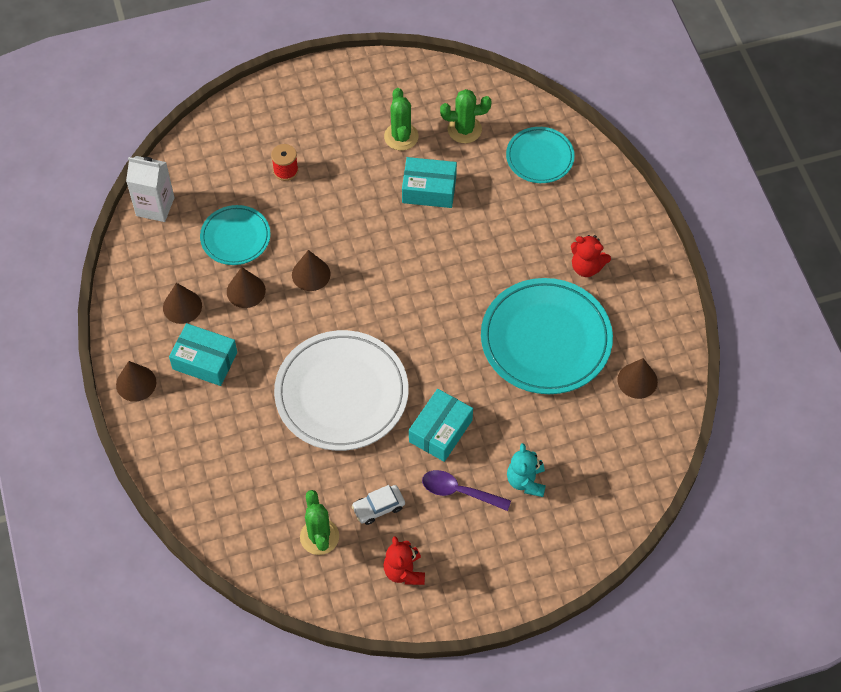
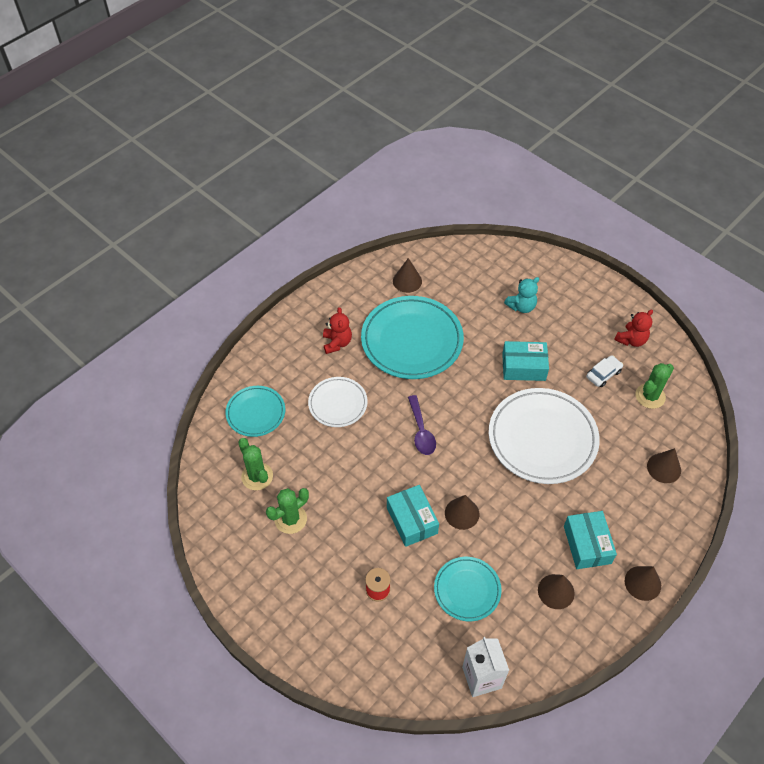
camera: 120 degrees left, 5 degrees down
(246, 291) = (509, 552): brown cone -> brown cone (664, 468)
(378, 507) = (603, 374): white car -> white car turned 75 degrees counterclockwise
(429, 190) = (331, 472): turquoise box -> turquoise box (412, 520)
(459, 491) = (556, 337): purple spoon -> purple spoon (421, 431)
(506, 231) = (338, 404): none -> white plate

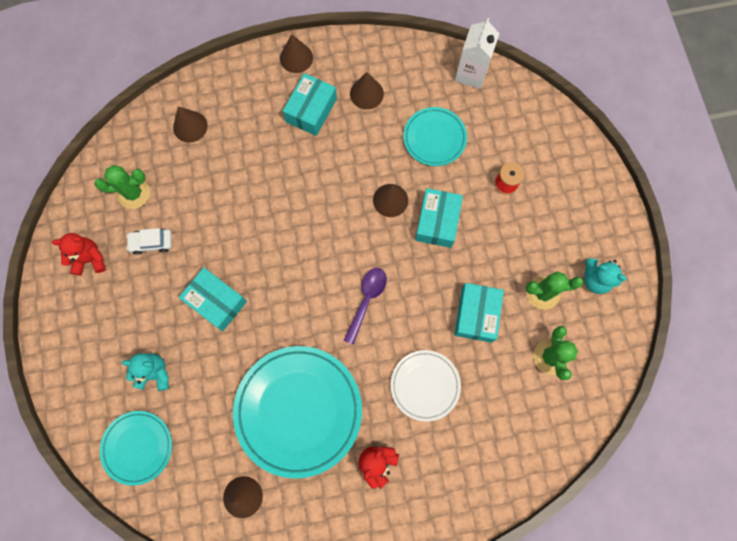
camera: 145 degrees left, 20 degrees up
(253, 556) = (595, 279): none -> turquoise teddy bear
(256, 413) = (513, 431): turquoise plate -> turquoise plate (137, 447)
(332, 471) = (476, 315): none -> turquoise box
(542, 438) = (265, 219): white plate -> none

